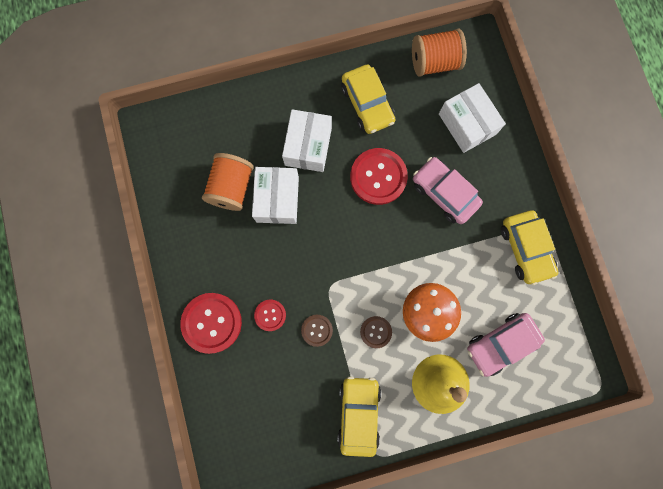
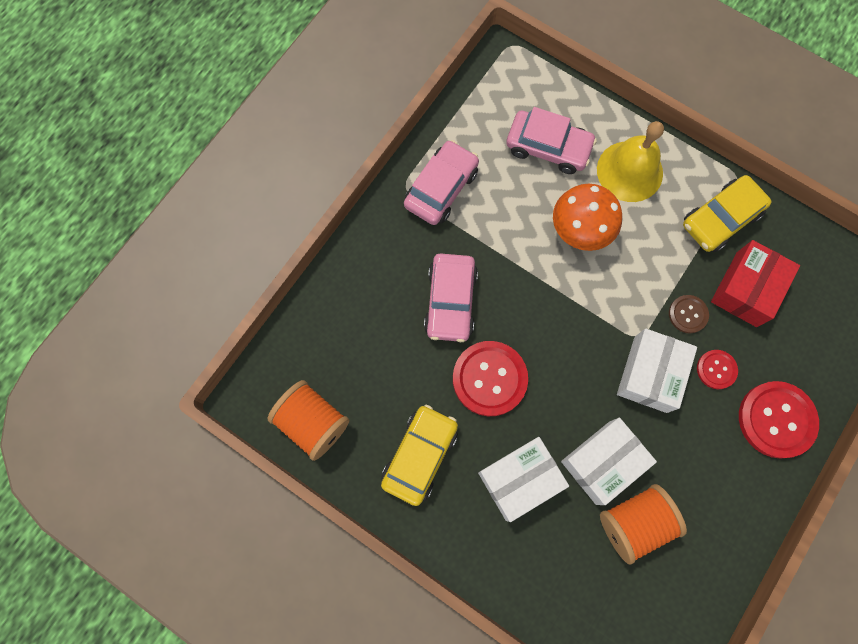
camera: 130 degrees left, 5 degrees down
(300, 384) = (746, 289): none -> red box
(376, 332) = (639, 260): brown button -> none
(467, 124) = (357, 335): white box -> white box (650, 374)
(525, 249) = (441, 188): yellow car -> pink car

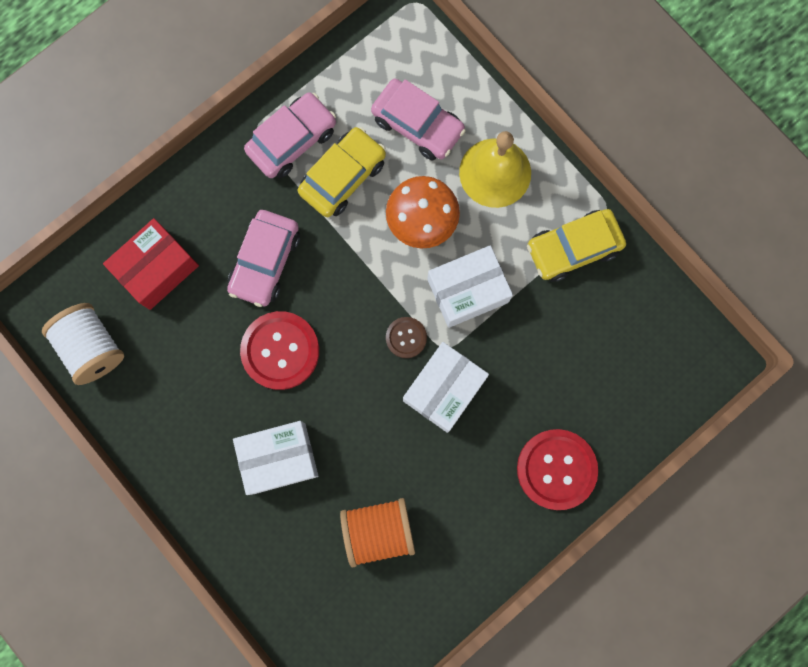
camera: 15 degrees right, 5 degrees up
(313, 423) = (92, 347): orange spool -> white spool
(420, 455) = (188, 408): yellow car -> yellow car (343, 177)
(602, 462) = (366, 464): white box -> white box (467, 291)
(688, 314) = (503, 339): brown button -> brown button (406, 337)
(716, 369) = (513, 403): red button -> none
(746, 289) = (574, 329): red box -> red box (157, 269)

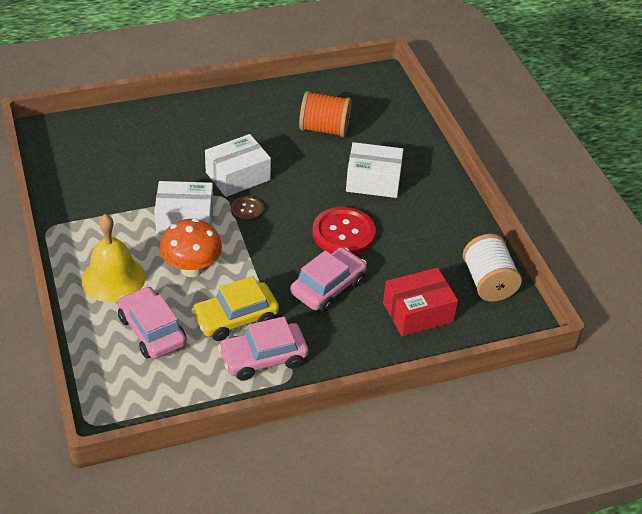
camera: 160 degrees left, 35 degrees down
(556, 469) = (190, 118): red button -> none
(573, 248) = (91, 215): yellow car -> none

